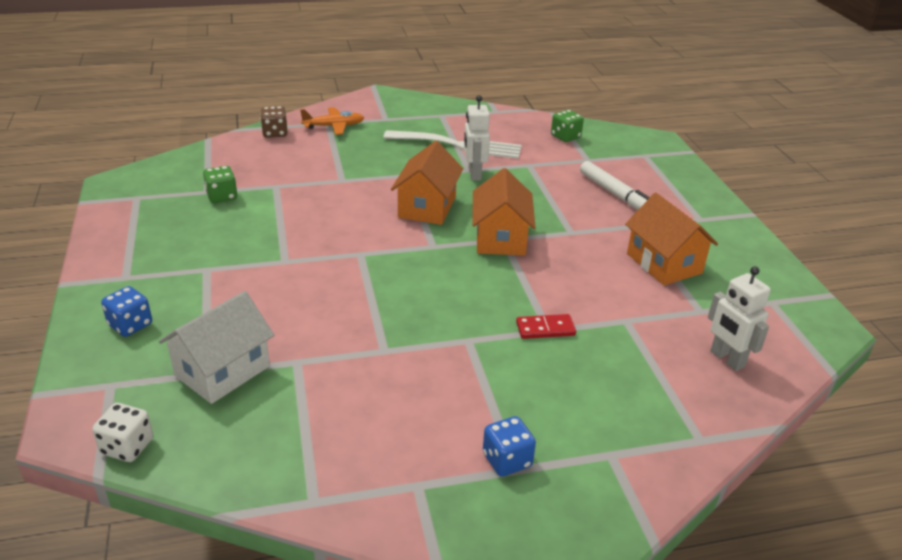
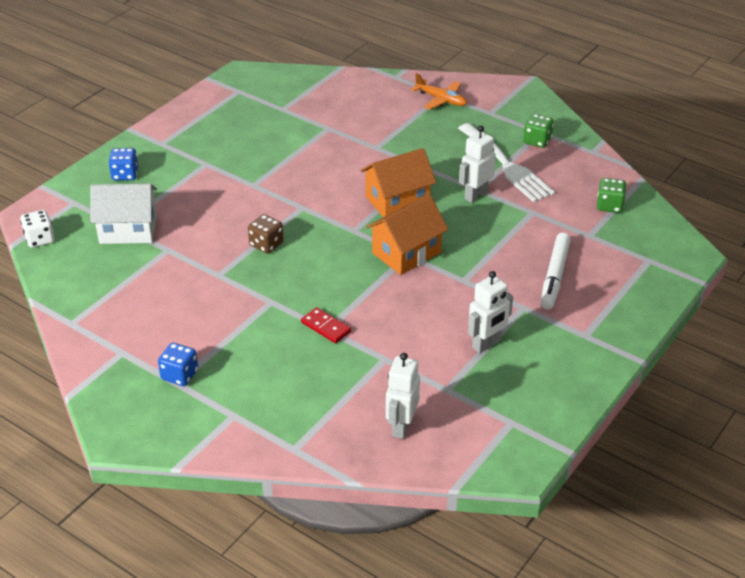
camera: 50 degrees right, 5 degrees up
(222, 196) = (285, 118): green dice -> green dice (537, 141)
(275, 133) = (391, 84): brown dice -> brown dice (266, 244)
(664, 263) = (486, 344): orange house -> white robot

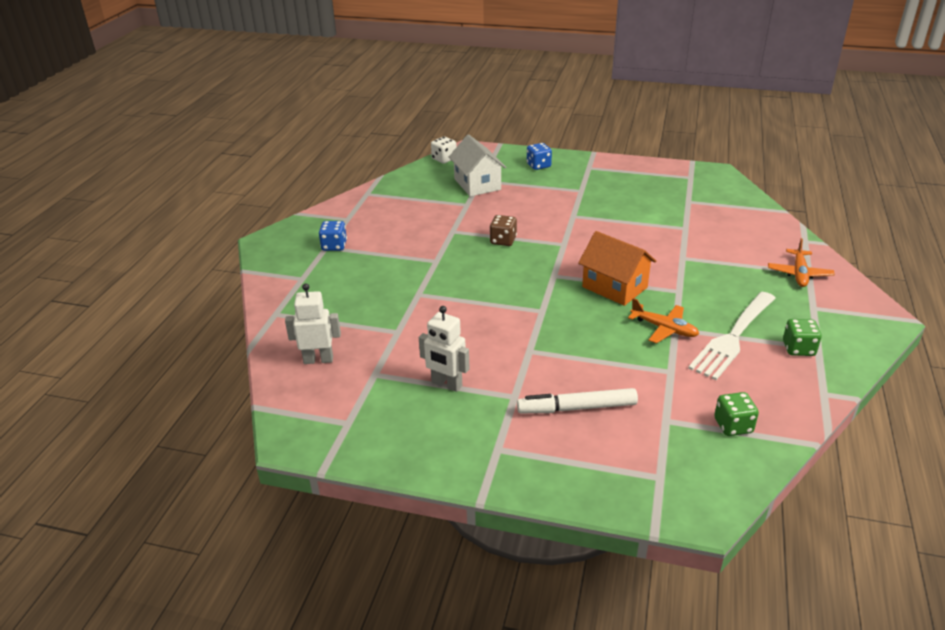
camera: 70 degrees right, 5 degrees down
(326, 327) = (420, 293): red domino -> none
(406, 253) = (544, 309): orange house -> none
(475, 195) = (664, 329): white robot -> orange plane

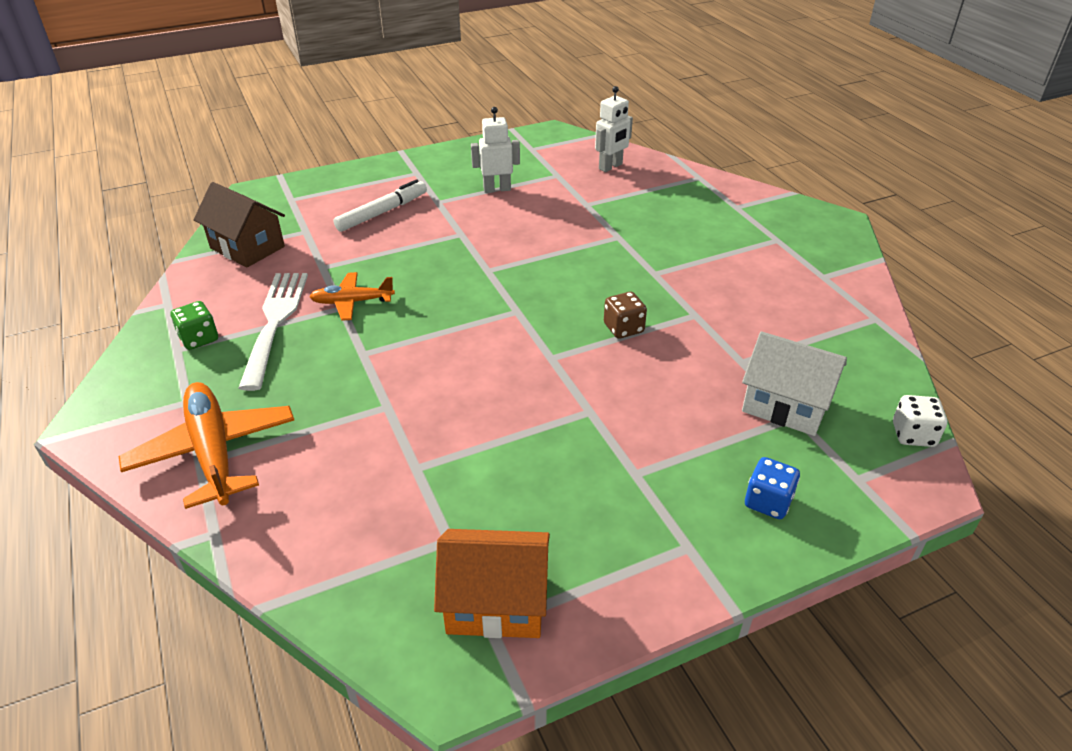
camera: 140 degrees right, 5 degrees up
(334, 246) = (772, 244): blue dice -> none
(614, 287) = (438, 326): orange house -> orange house (496, 603)
(733, 426) = (247, 247): green dice -> brown house
(799, 274) = (213, 451): orange plane -> orange plane, size x1.71

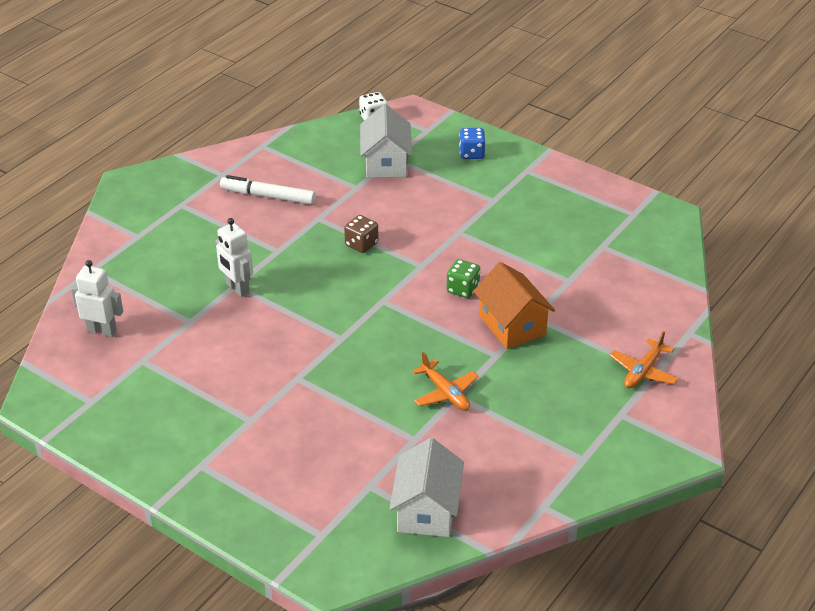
camera: 120 degrees left, 0 degrees up
(199, 339) = (562, 454): green dice -> green dice (463, 289)
(213, 451) = (643, 371): orange plane -> orange plane, size x0.58
(247, 247) = (427, 510): brown house -> white house
(275, 322) = (506, 423): white fork -> none
(382, 212) = (298, 449): white marker -> white marker (268, 196)
(496, 603) = (620, 216): orange house -> orange house (512, 325)
(497, 189) = (198, 390): white robot -> white robot (237, 288)

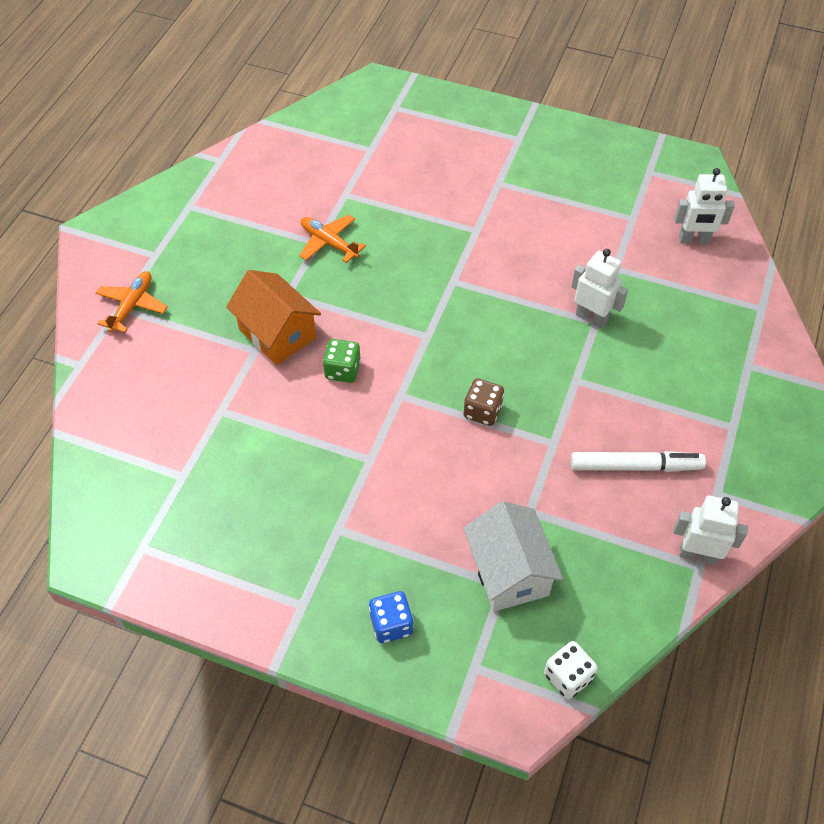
camera: 165 degrees right, 15 degrees up
(259, 150) = (697, 554): none -> white robot
(427, 510) = (317, 139): white house -> none

